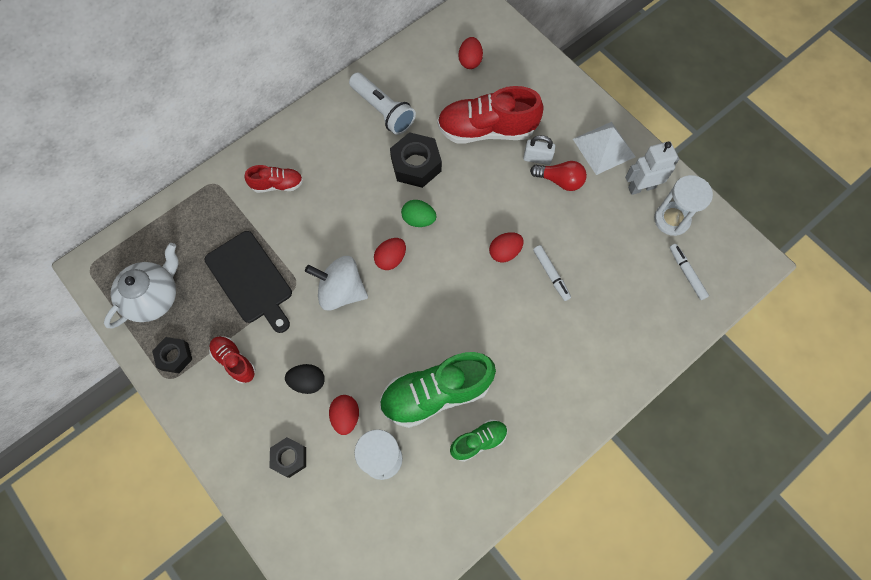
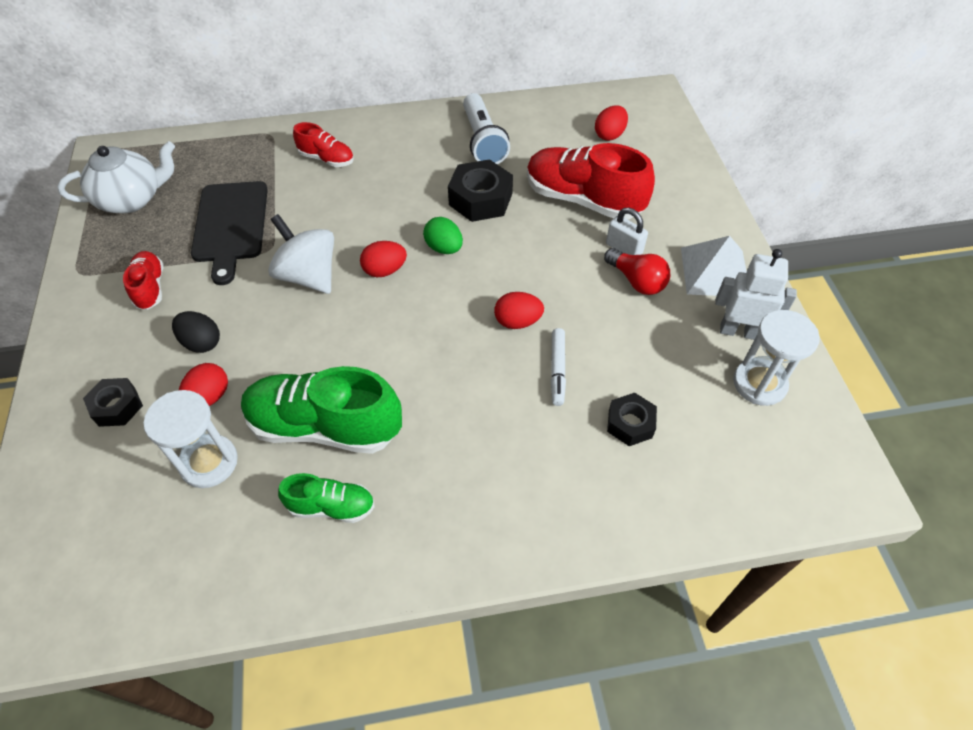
camera: 30 degrees right, 15 degrees down
(174, 356) = (102, 256): black nut -> black nut (630, 423)
(686, 273) = (743, 454): white marker -> none

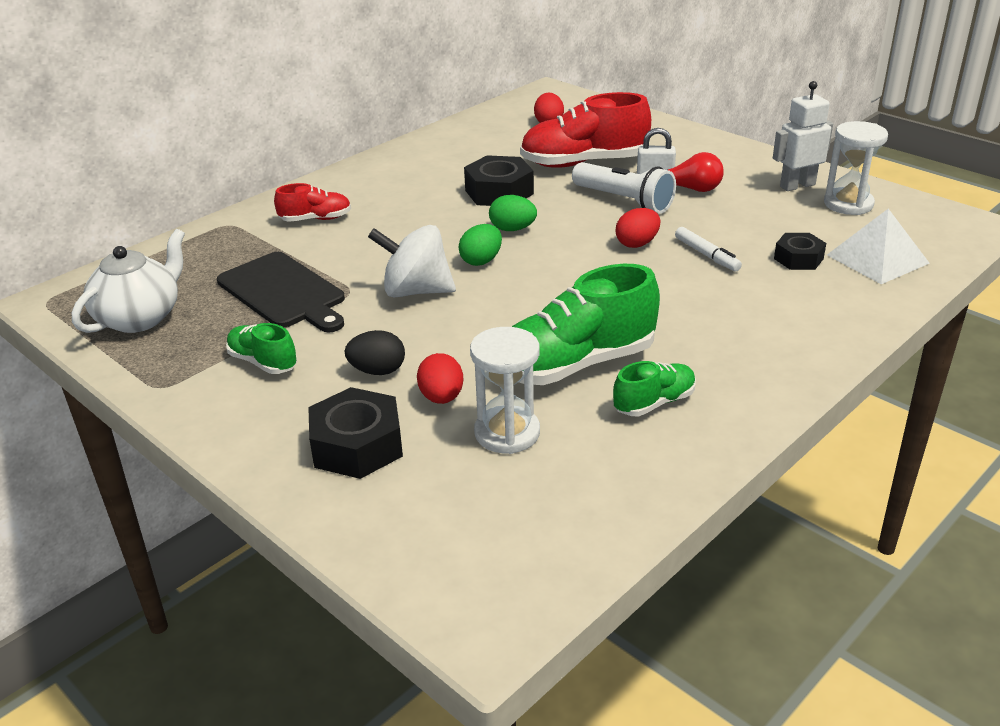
camera: 35 degrees left, 20 degrees down
(117, 406) = (357, 445): black nut -> black nut, size x1.61
(150, 288) = (263, 362): red shoe -> green shoe
(385, 270) = (481, 261): red egg -> green egg
(483, 141) = (448, 160): white flashlight -> white flashlight (624, 201)
(715, 272) = (737, 163): white pyramid -> white pyramid (877, 259)

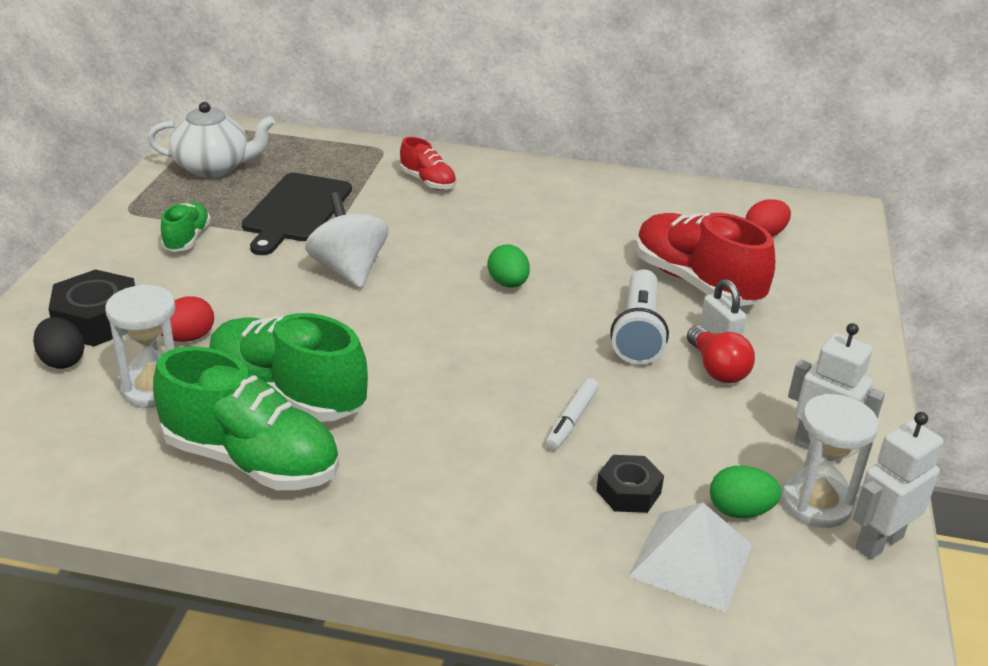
camera: 55 degrees right, 0 degrees up
(377, 371) = (208, 294): black egg -> black egg (62, 360)
(481, 261) = (431, 286): green egg -> green egg (740, 511)
(499, 192) = (575, 253): black nut -> none
(637, 244) = (551, 366): red egg -> none
(654, 403) = (251, 460): green shoe -> green shoe, size x1.92
(893, 199) = (878, 542): none -> white robot

